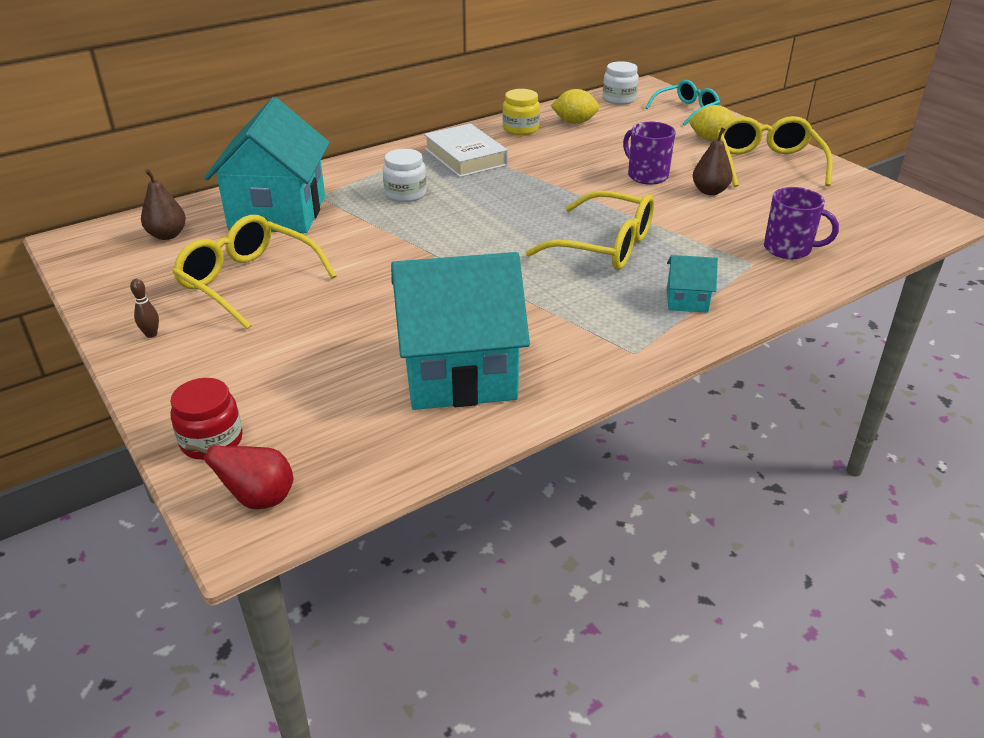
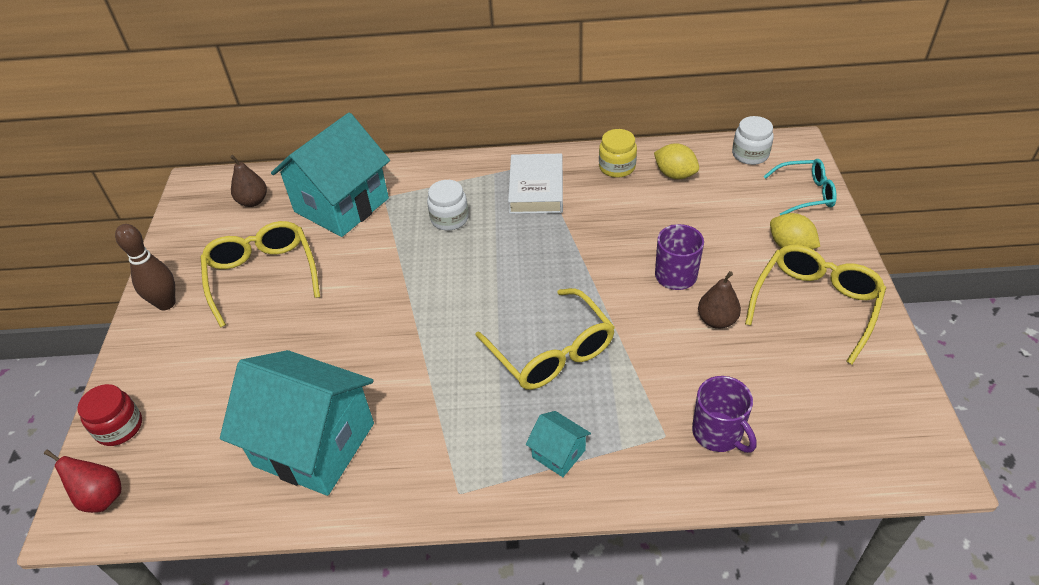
camera: 35 degrees right, 10 degrees up
(151, 334) = (166, 303): brown bowling pin -> brown bowling pin, size x2.10

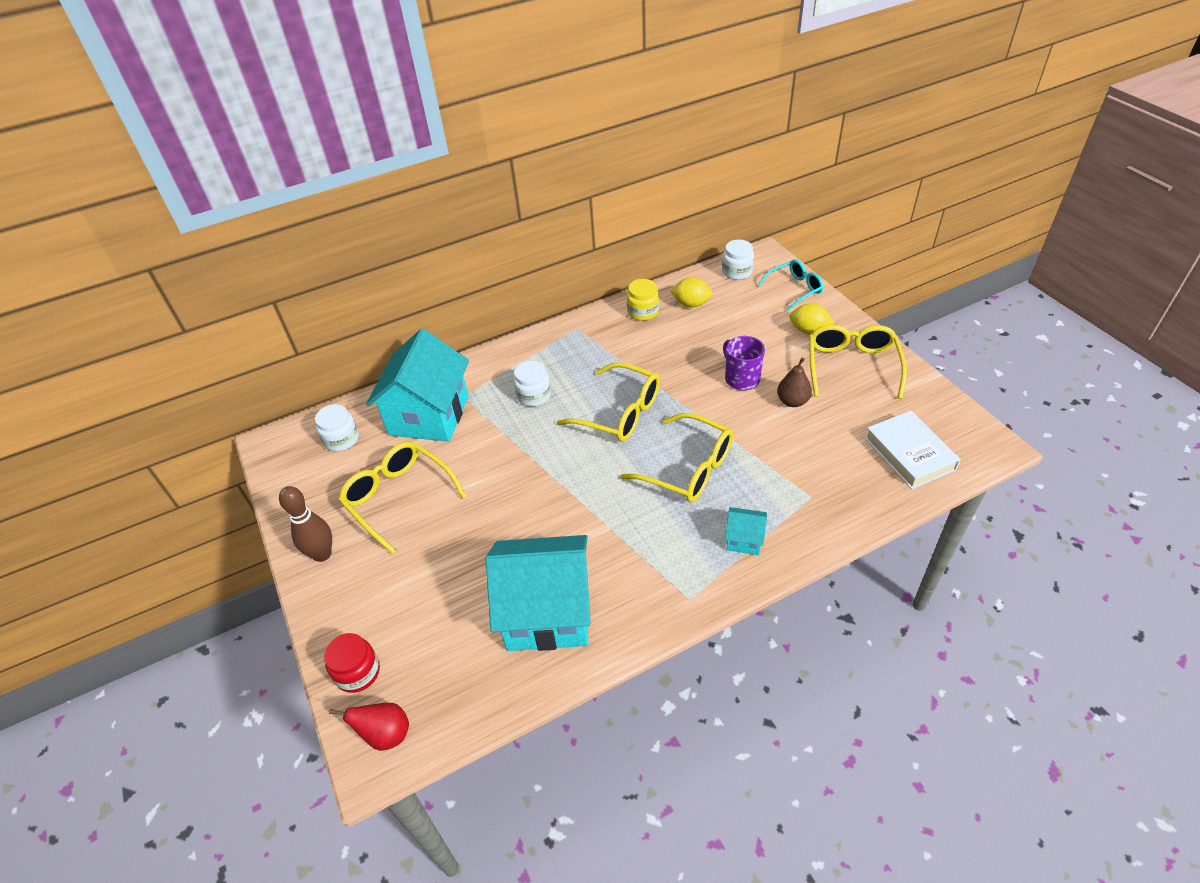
camera: 25 degrees left, 0 degrees up
(253, 201) = (341, 439): brown pear -> white jar
(521, 267) = (620, 413): none -> yellow glasses
(536, 189) = (590, 349): white book -> white book (909, 454)
(718, 433) = (845, 480): purple mug -> none

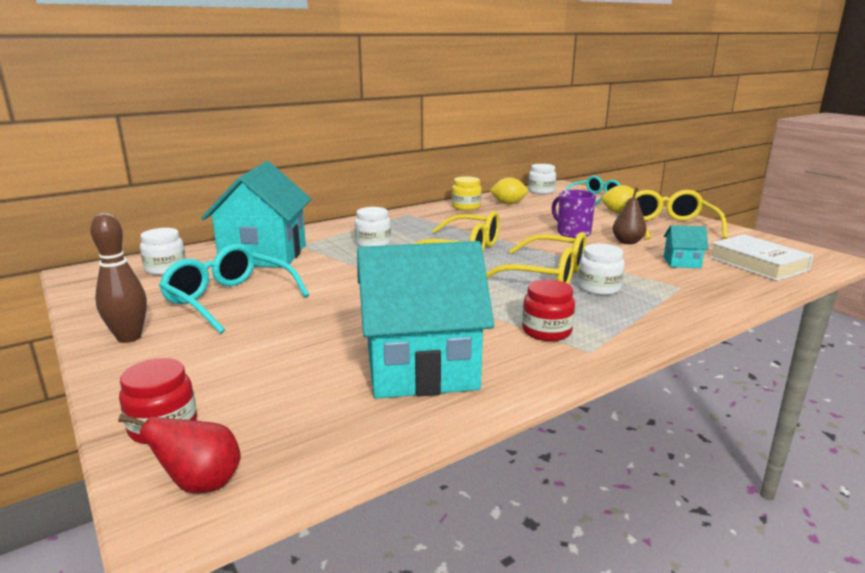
camera: 10 degrees left, 25 degrees down
(398, 497) = (229, 299): yellow glasses -> turquoise glasses
(662, 565) = (546, 331): none -> red jar
(731, 494) = (599, 288): none -> white jar
(744, 539) = (628, 313): turquoise house -> turquoise house (681, 262)

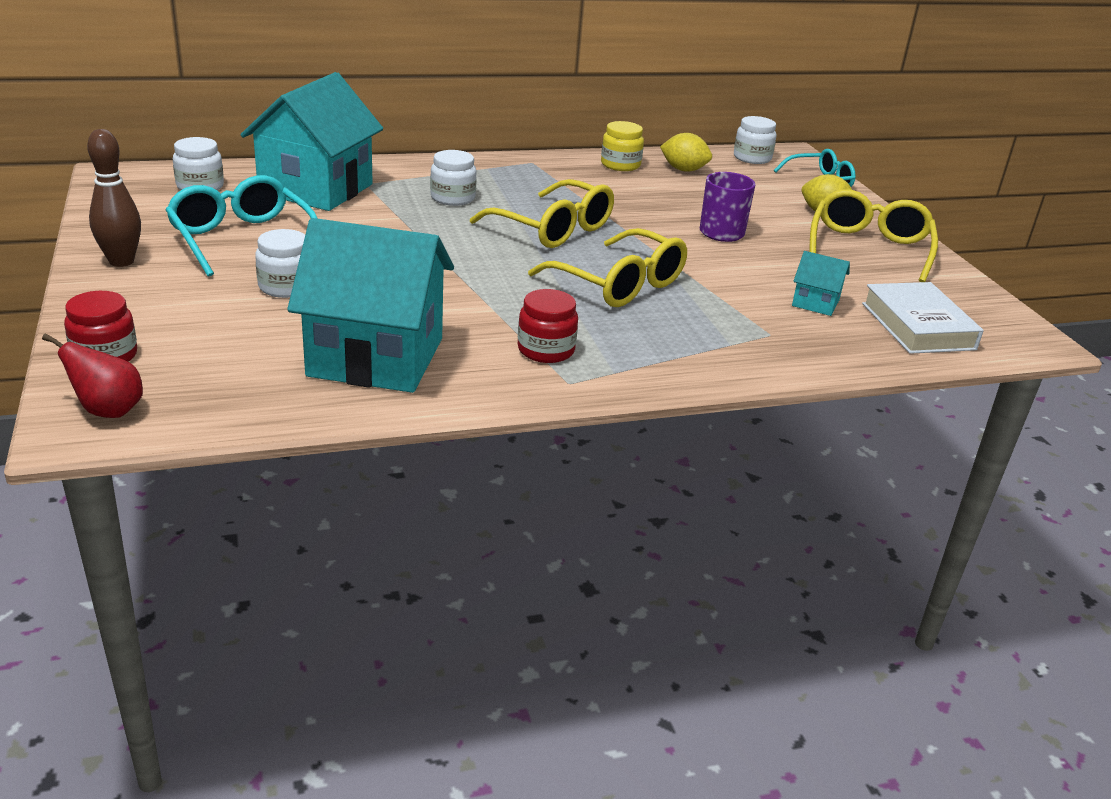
camera: 15 degrees right, 10 degrees up
(599, 288) = (666, 313): white jar -> white jar (286, 287)
(627, 242) = (779, 260): brown pear -> none

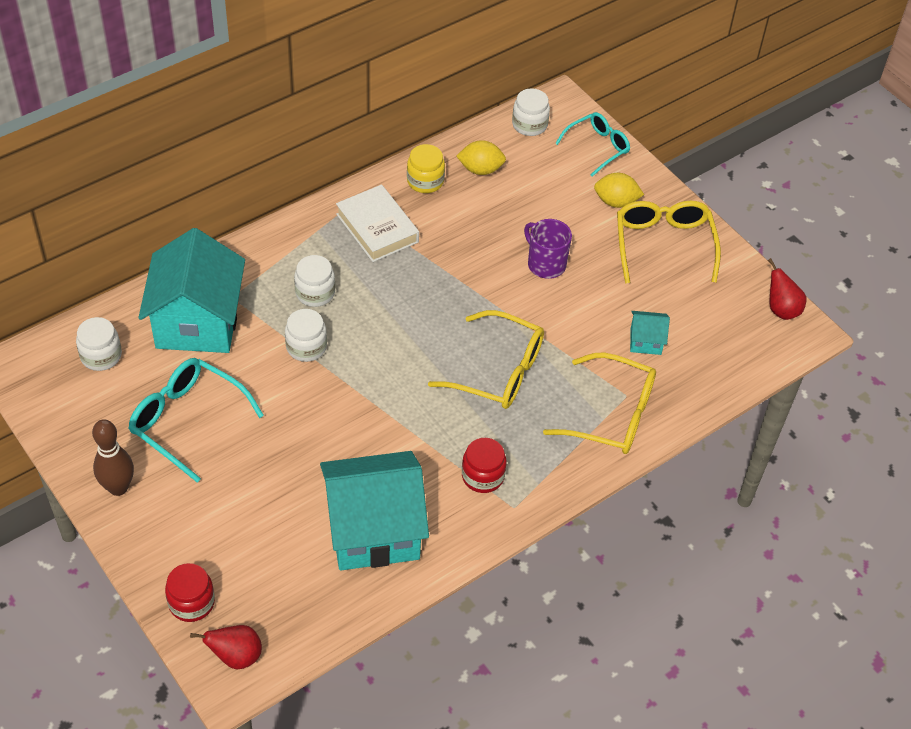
camera: 20 degrees left, 20 degrees up
(286, 287) = (261, 471): white jar -> white jar (306, 347)
(553, 229) = (417, 310): yellow glasses -> yellow glasses (612, 415)
(917, 326) = (723, 344): white book -> white book (377, 228)
(1005, 318) = (781, 309): none -> red pear

